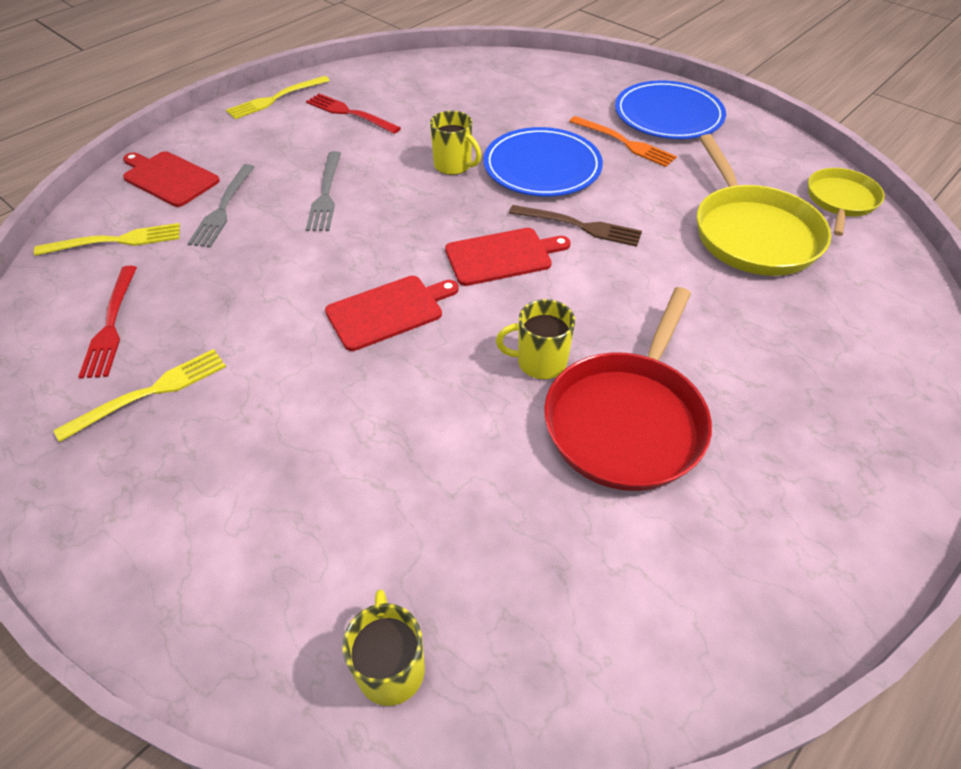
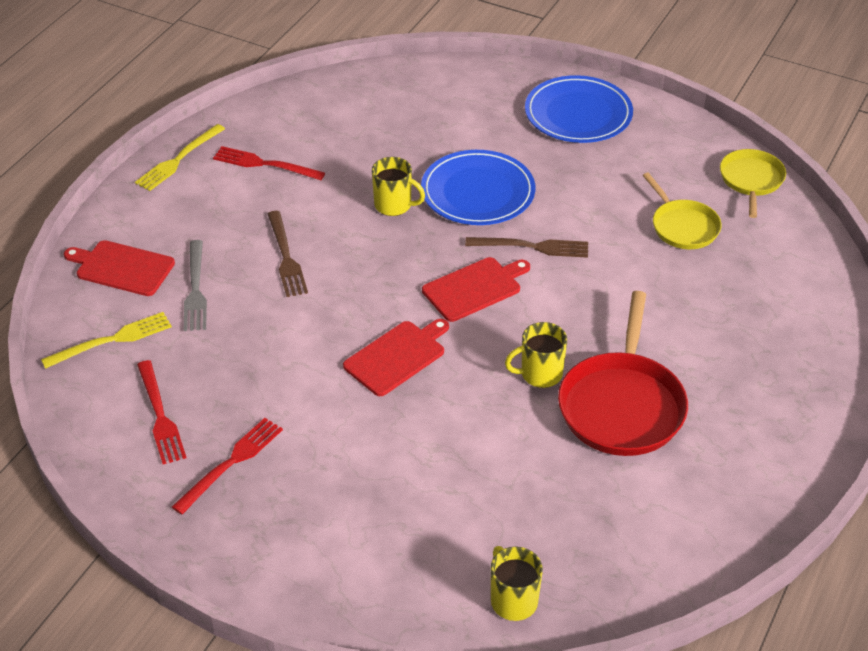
camera: 15 degrees left, 5 degrees down
(150, 392) = (231, 463): yellow fork -> red fork
(325, 194) = (286, 257): grey fork -> brown fork
(624, 143) = (546, 152): orange fork -> none
(753, 233) = (683, 227): yellow pan -> yellow pan, size x0.60

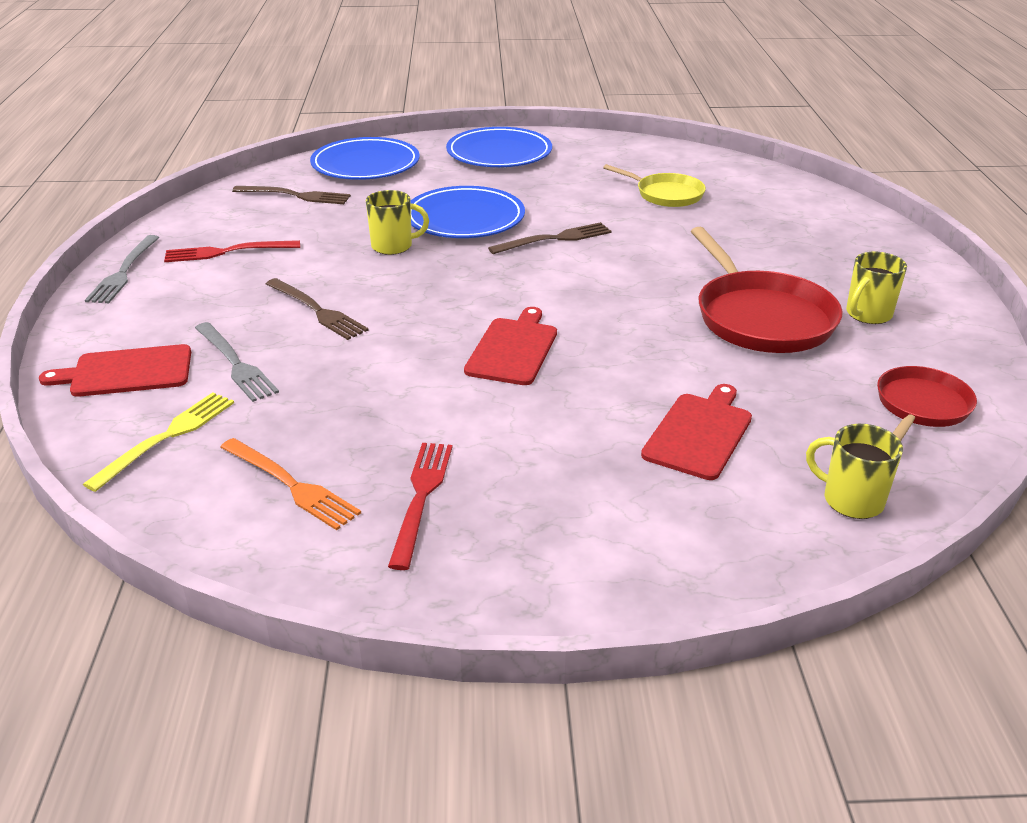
camera: 30 degrees left, 10 degrees down
(160, 416) = (291, 485): red fork -> orange fork
(178, 160) = (123, 272): yellow fork -> grey fork
(361, 112) = (296, 196): none -> brown fork
(448, 89) = (365, 164): none -> blue plate
(474, 288) = (533, 279): red cutting board -> red cutting board (699, 433)
(540, 374) = (664, 319): yellow mug -> yellow mug (868, 314)
(657, 548) = (921, 406): none -> red pan
(751, 180) = (684, 157): yellow pan -> none

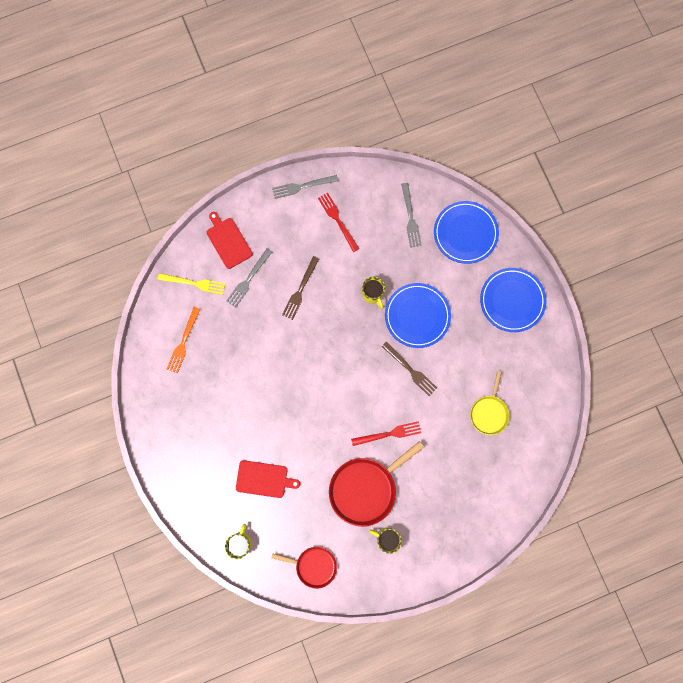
camera: 70 degrees right, 45 degrees up
(296, 196) = (410, 218): brown fork -> grey fork
(421, 497) = (192, 390): red fork -> red fork (389, 434)
(513, 349) = (299, 386): red cutting board -> none

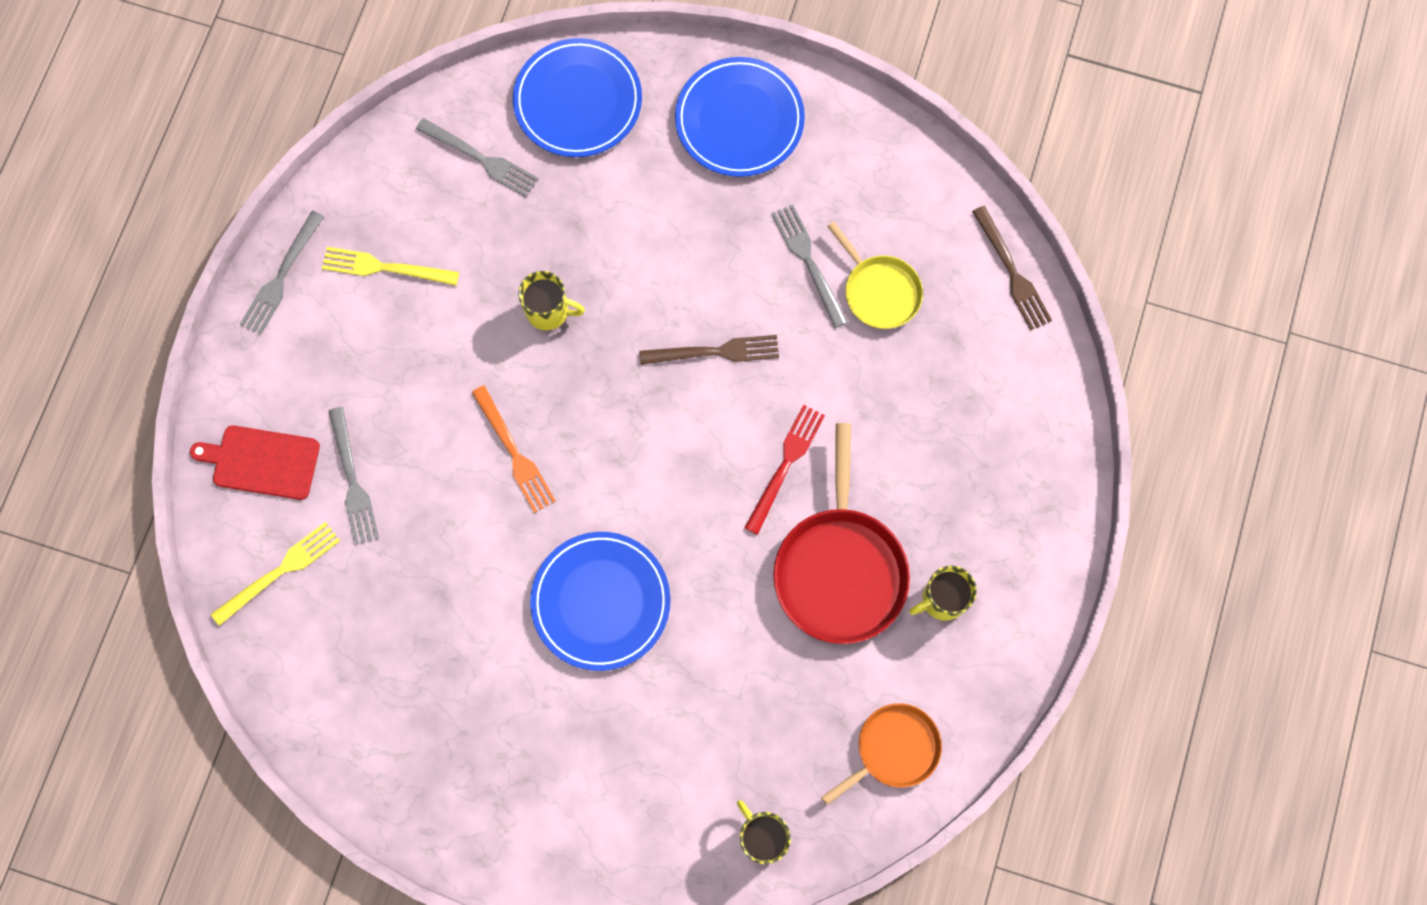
camera: 50 degrees left, 5 degrees down
(183, 342) = (360, 668): orange fork -> orange fork (514, 453)
(264, 479) = (692, 717): red cutting board -> none
(300, 290) = (442, 414): brown fork -> brown fork (1012, 272)
(314, 565) = (894, 749): red pan -> orange pan
(337, 220) = (384, 267): red fork -> yellow fork
(417, 316) = (641, 273): blue plate -> blue plate (601, 602)
(477, 375) = (808, 261): none -> grey fork

